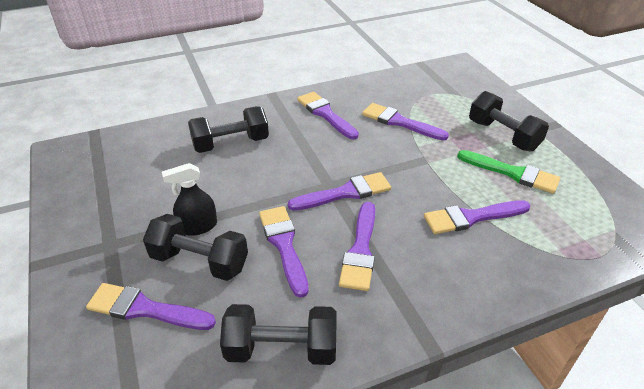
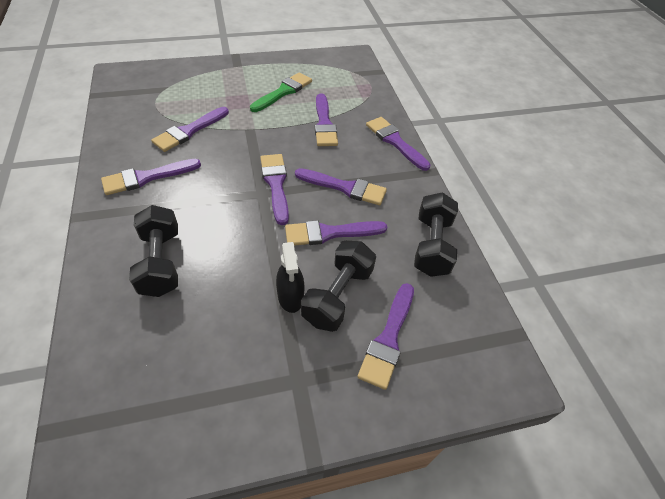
camera: 85 degrees left, 10 degrees up
(476, 296) = (395, 142): none -> purple brush
(503, 135) = (237, 82): black dumbbell -> none

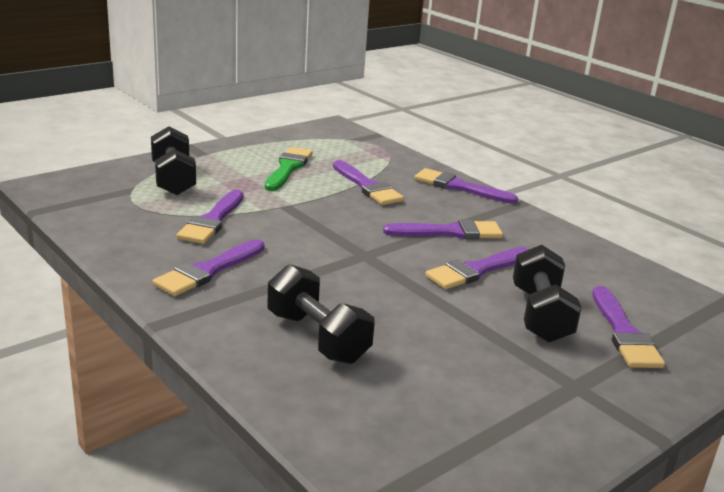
camera: 25 degrees left, 25 degrees down
(276, 184) = (372, 245): purple brush -> none
(290, 296) = (494, 328): black spray bottle -> none
(431, 246) = (585, 257): black dumbbell -> black dumbbell (173, 179)

